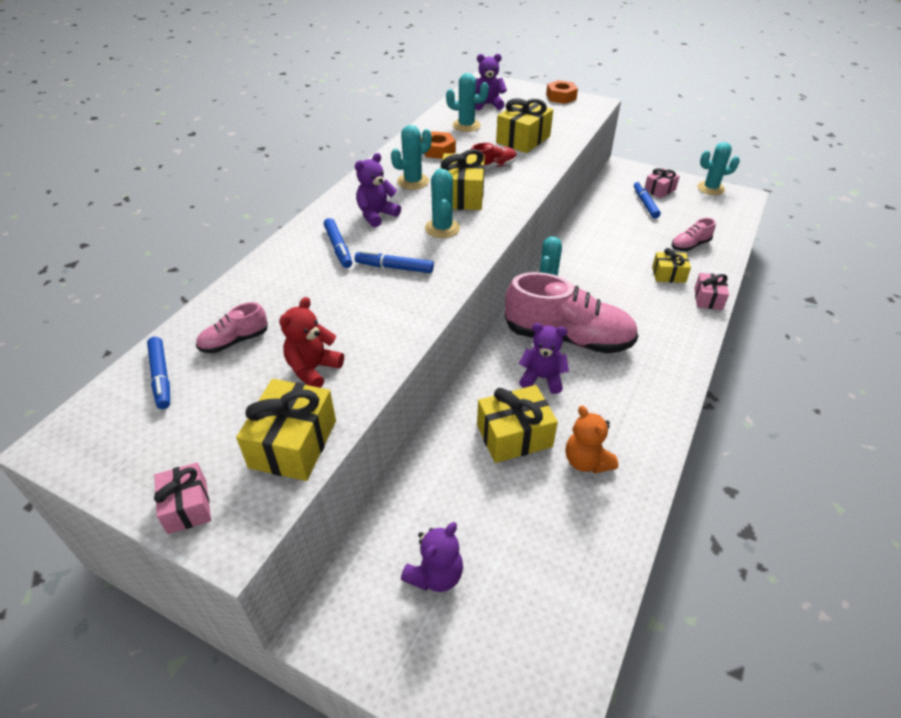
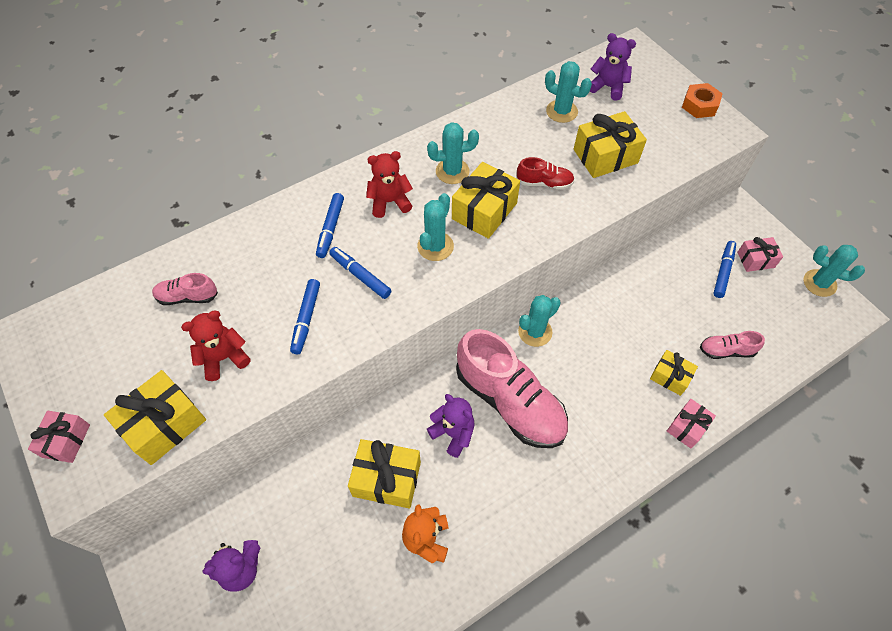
camera: 30 degrees right, 15 degrees up
(161, 377) = (118, 307): blue marker -> blue marker (306, 319)
(376, 215) = (389, 202): purple teddy bear -> red teddy bear
(438, 150) = (506, 137): orange nut -> none

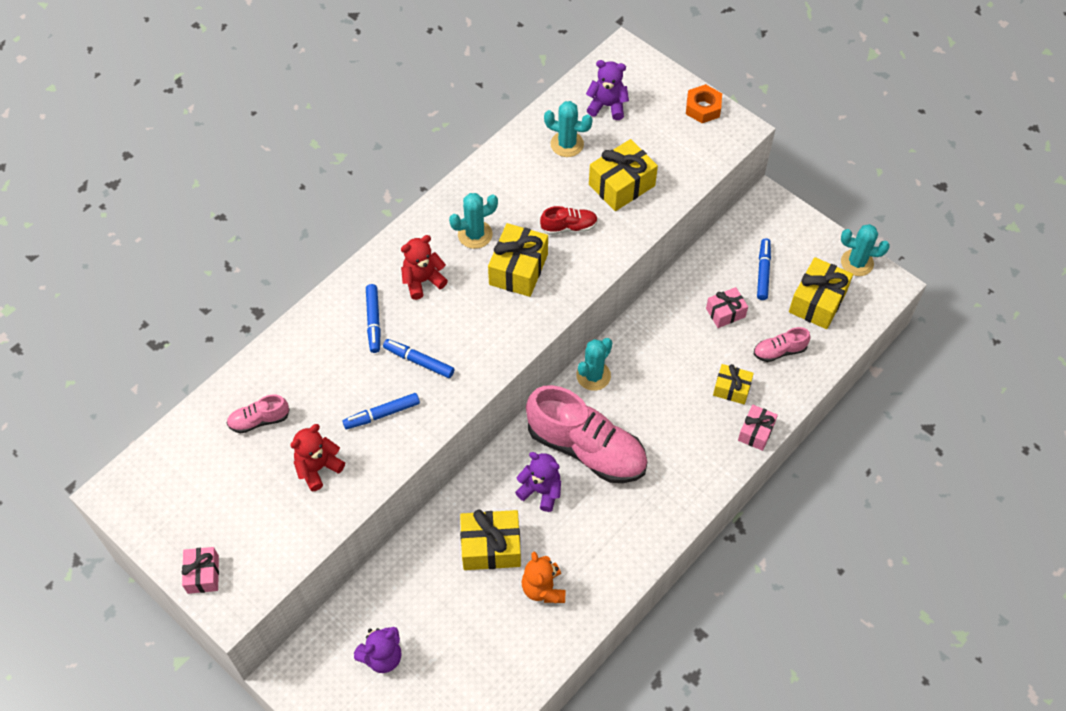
camera: 15 degrees left, 0 degrees up
(164, 424) = (287, 539): yellow gift -> yellow gift (817, 302)
(306, 319) = (382, 414): blue marker -> blue marker turned 75 degrees clockwise
(435, 246) = (481, 316): turquoise cactus -> none
(755, 260) = (792, 252): pink gift -> pink gift (725, 312)

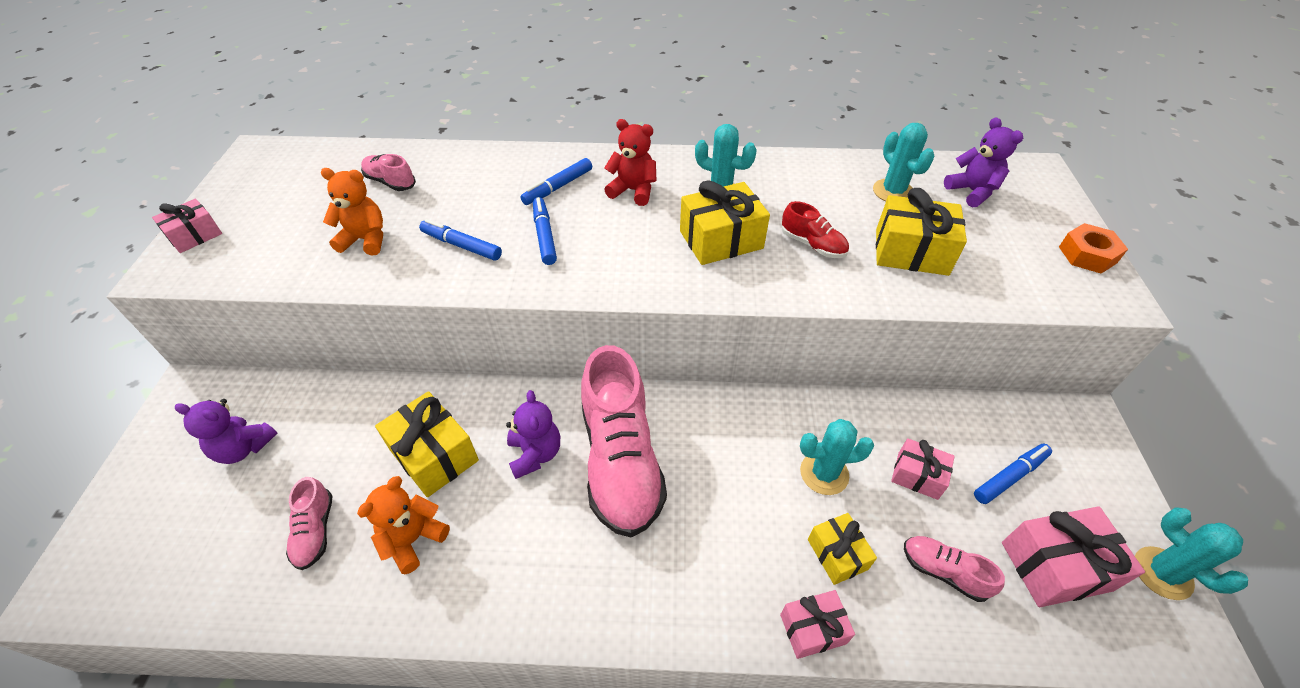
camera: 50 degrees right, 10 degrees down
(318, 468) = (365, 240): red teddy bear -> orange teddy bear
(491, 639) = (315, 531): none -> pink shoe
(593, 376) = (709, 408): turquoise cactus -> turquoise cactus (824, 473)
(817, 302) = (1055, 566): yellow gift -> pink gift

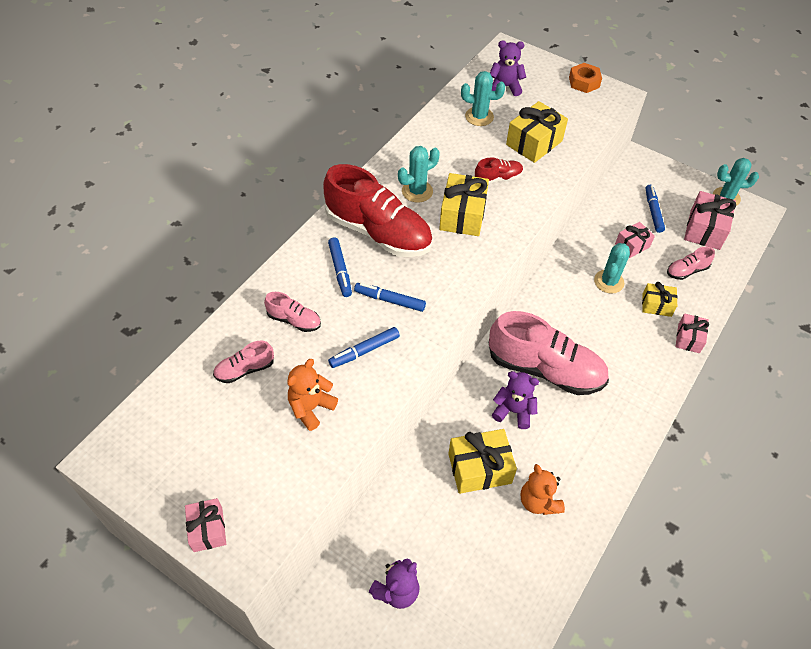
camera: 60 degrees left, 5 degrees up
(315, 531) = (500, 558): pink shoe -> pink shoe (294, 320)
(633, 191) = (378, 232): red teddy bear -> red shoe

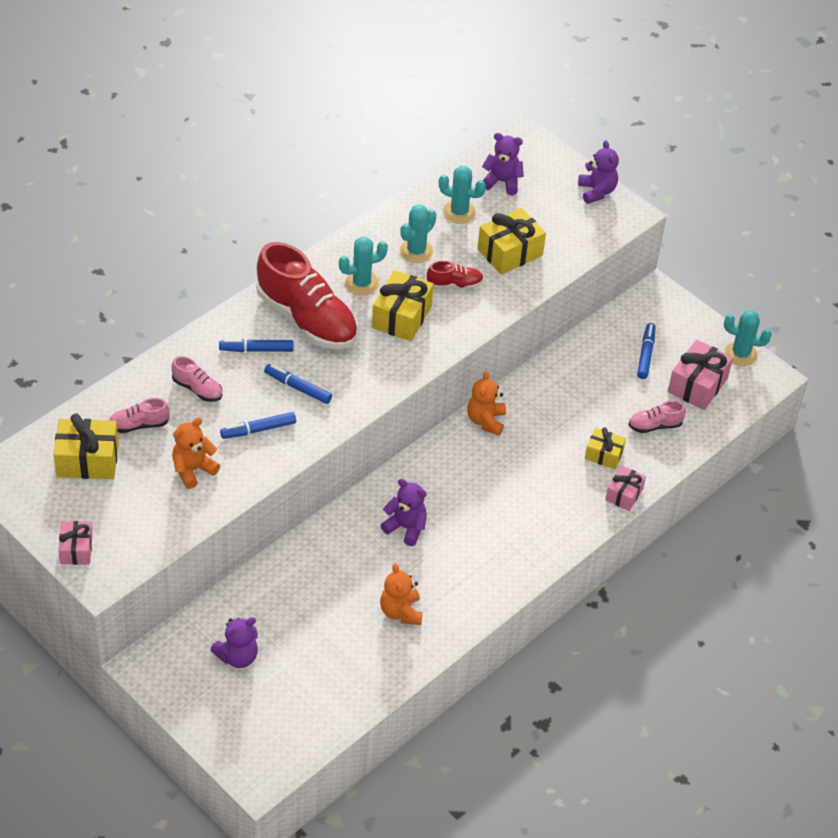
camera: 10 degrees right, 5 degrees down
(340, 270) = (256, 350): blue marker -> blue marker turned 90 degrees clockwise
(479, 468) = (352, 572): yellow gift -> yellow gift (87, 460)
(545, 369) = (454, 495): pink shoe -> none
(547, 294) = (486, 421): none -> orange teddy bear
(584, 82) = (596, 191): orange nut -> purple teddy bear
(609, 282) = (560, 421): turquoise cactus -> turquoise cactus (416, 251)
(632, 245) = (604, 387): pink gift -> none

